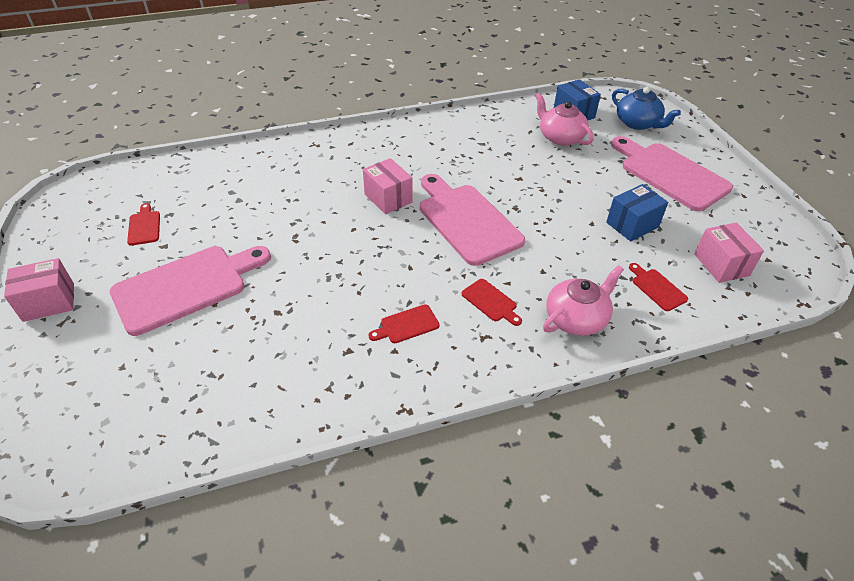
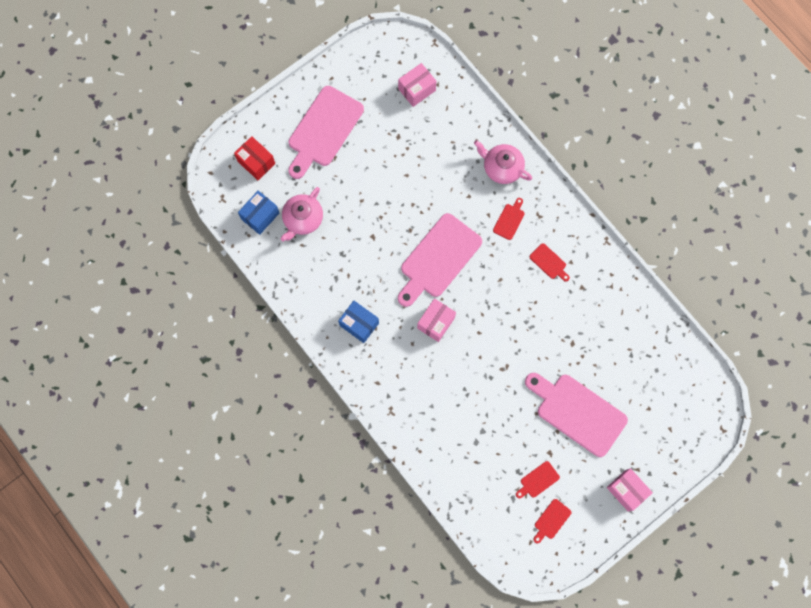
camera: 110 degrees left, 30 degrees up
(632, 225) = (397, 148): blue box -> blue box (359, 324)
(638, 123) = (256, 162): blue teapot -> red box
(657, 288) = (455, 125): red cutting board -> red cutting board (551, 520)

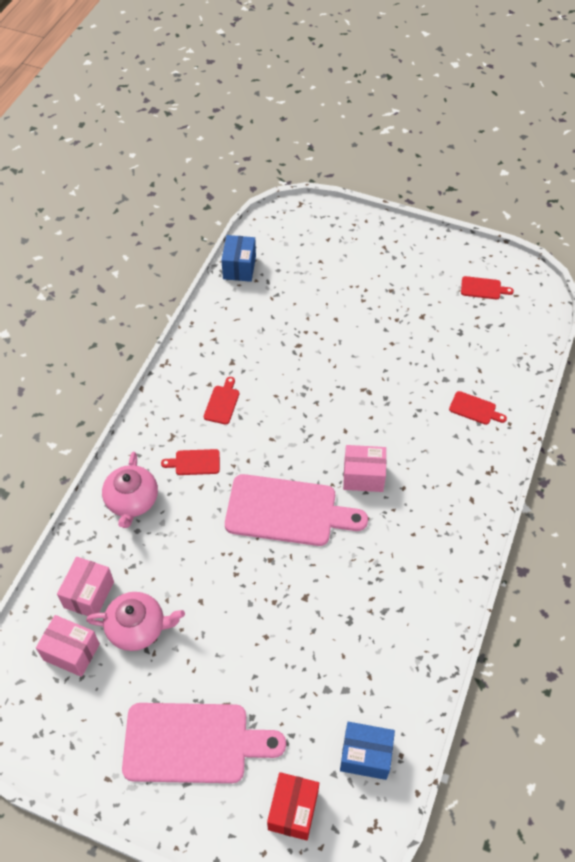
camera: 120 degrees left, 20 degrees down
(303, 219) = (335, 696): pink teapot -> pink teapot (137, 627)
(359, 324) = (421, 554): blue box -> blue box (239, 267)
(538, 480) = (455, 314): red cutting board -> red cutting board (475, 409)
(577, 412) = (365, 311): pink cutting board -> none
(626, 490) = (410, 247): pink box -> pink box (89, 594)

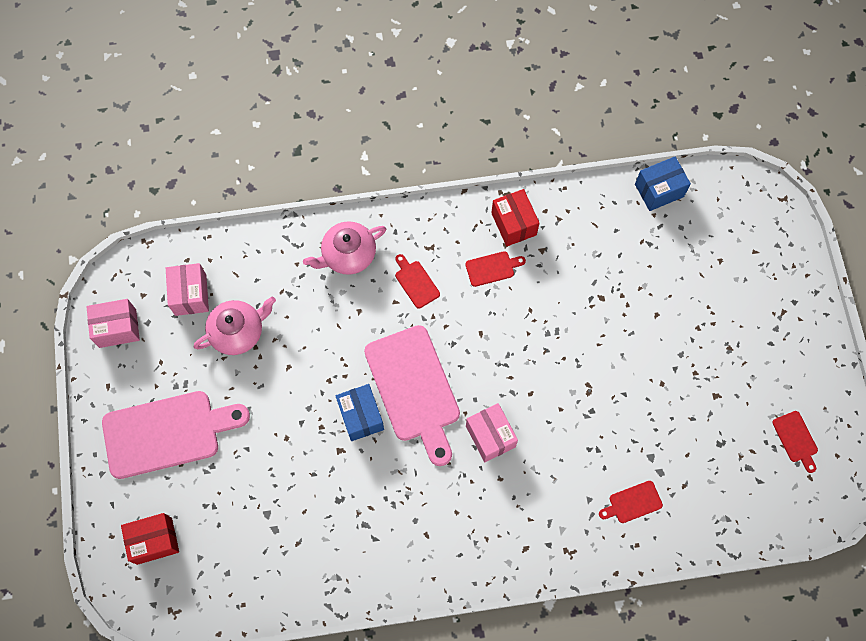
camera: 60 degrees right, 15 degrees up
(89, 594) = (245, 276): pink box -> pink box (117, 328)
(137, 627) = (238, 331): pink teapot -> pink teapot turned 90 degrees counterclockwise
(193, 743) = (167, 433): pink cutting board -> pink cutting board turned 75 degrees counterclockwise
(196, 370) = (513, 224): none -> red box
(365, 755) = (227, 575): blue box -> blue box (361, 416)
(475, 409) = (632, 503): red cutting board -> red cutting board turned 75 degrees clockwise

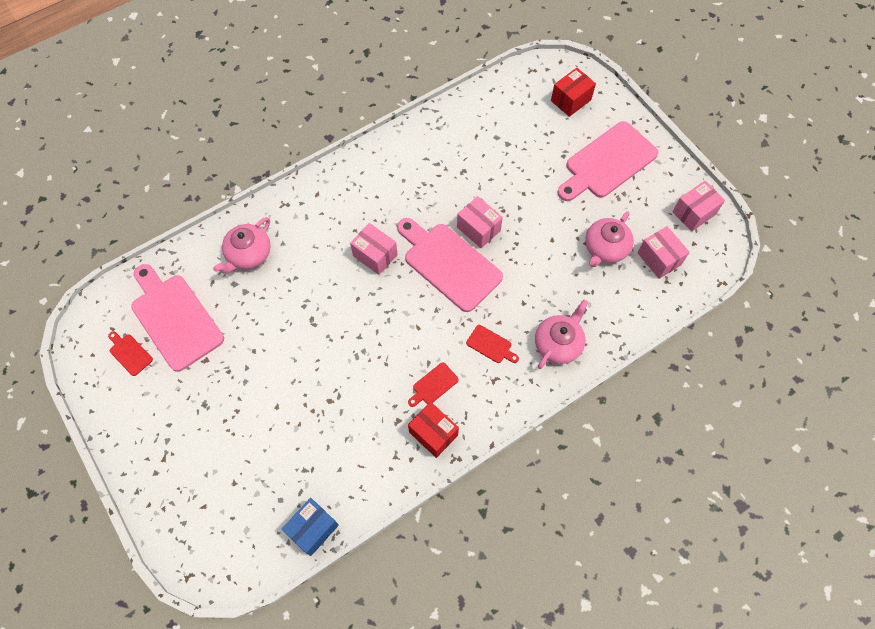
camera: 155 degrees right, 5 degrees down
(361, 416) = (478, 229): blue box -> pink box
(632, 503) = (248, 254): red cutting board -> pink teapot
(737, 459) = (175, 318): none -> pink cutting board

